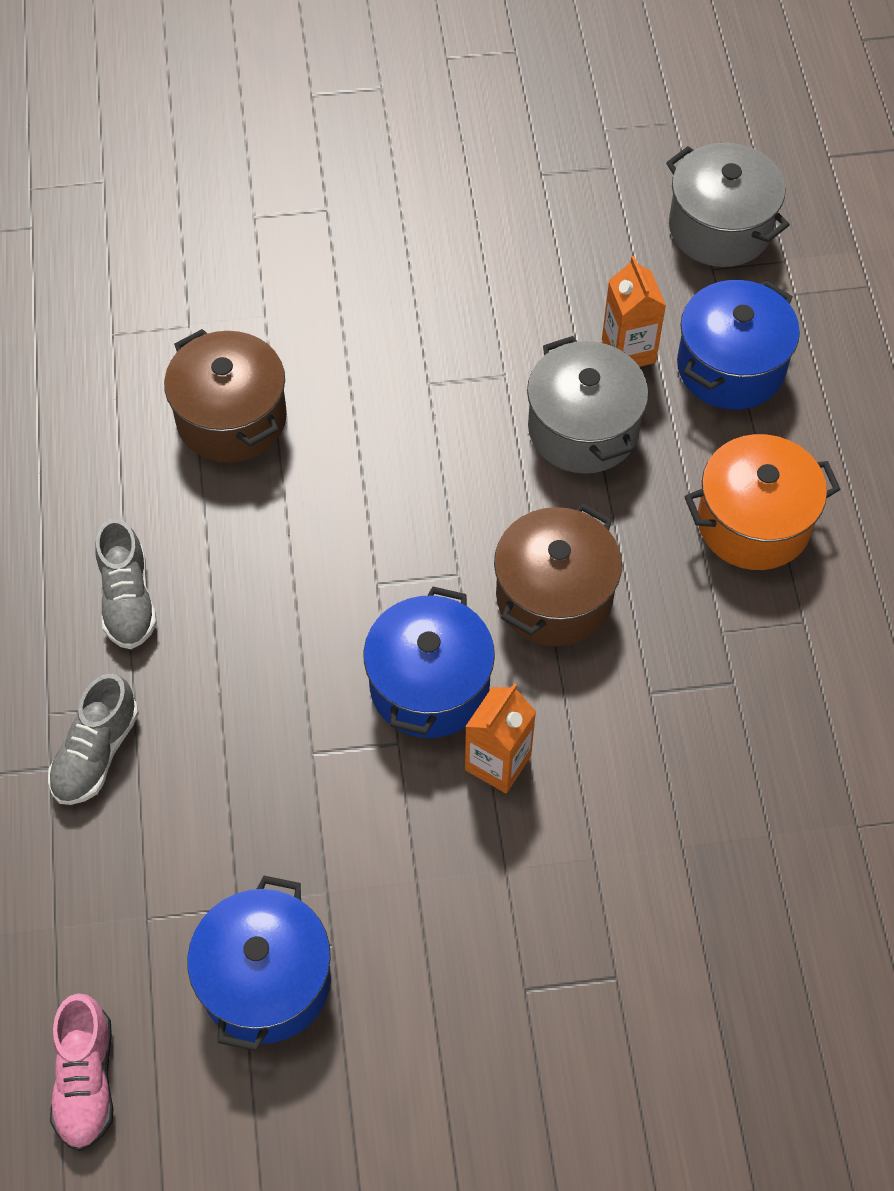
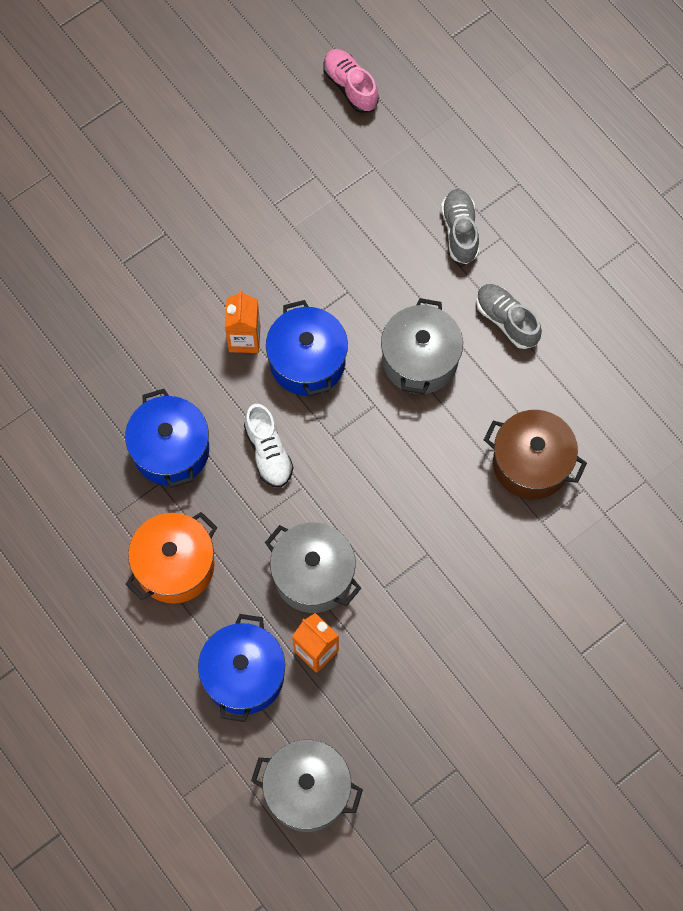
camera: 150 degrees right, 10 degrees up
(265, 980) = (296, 171): blue pot -> blue pot (171, 450)
(277, 609) = (420, 359): none -> grey pot
(554, 596) = (268, 452): brown pot -> white shoe

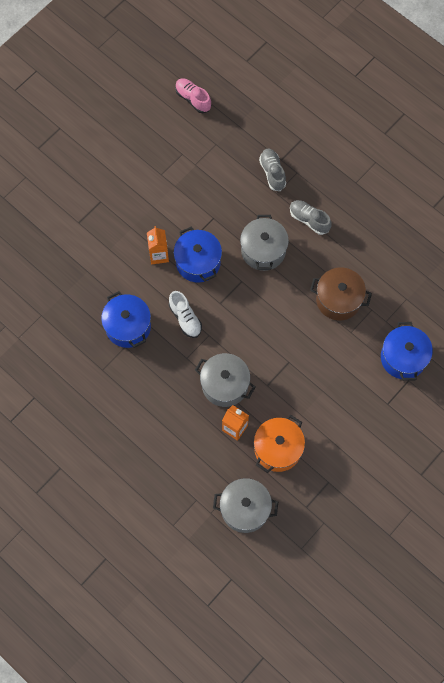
camera: 10 degrees left, 0 degrees up
(175, 566) = (143, 393): orange pot -> orange pot (278, 449)
(244, 675) = (195, 449): blue pot -> blue pot (403, 358)

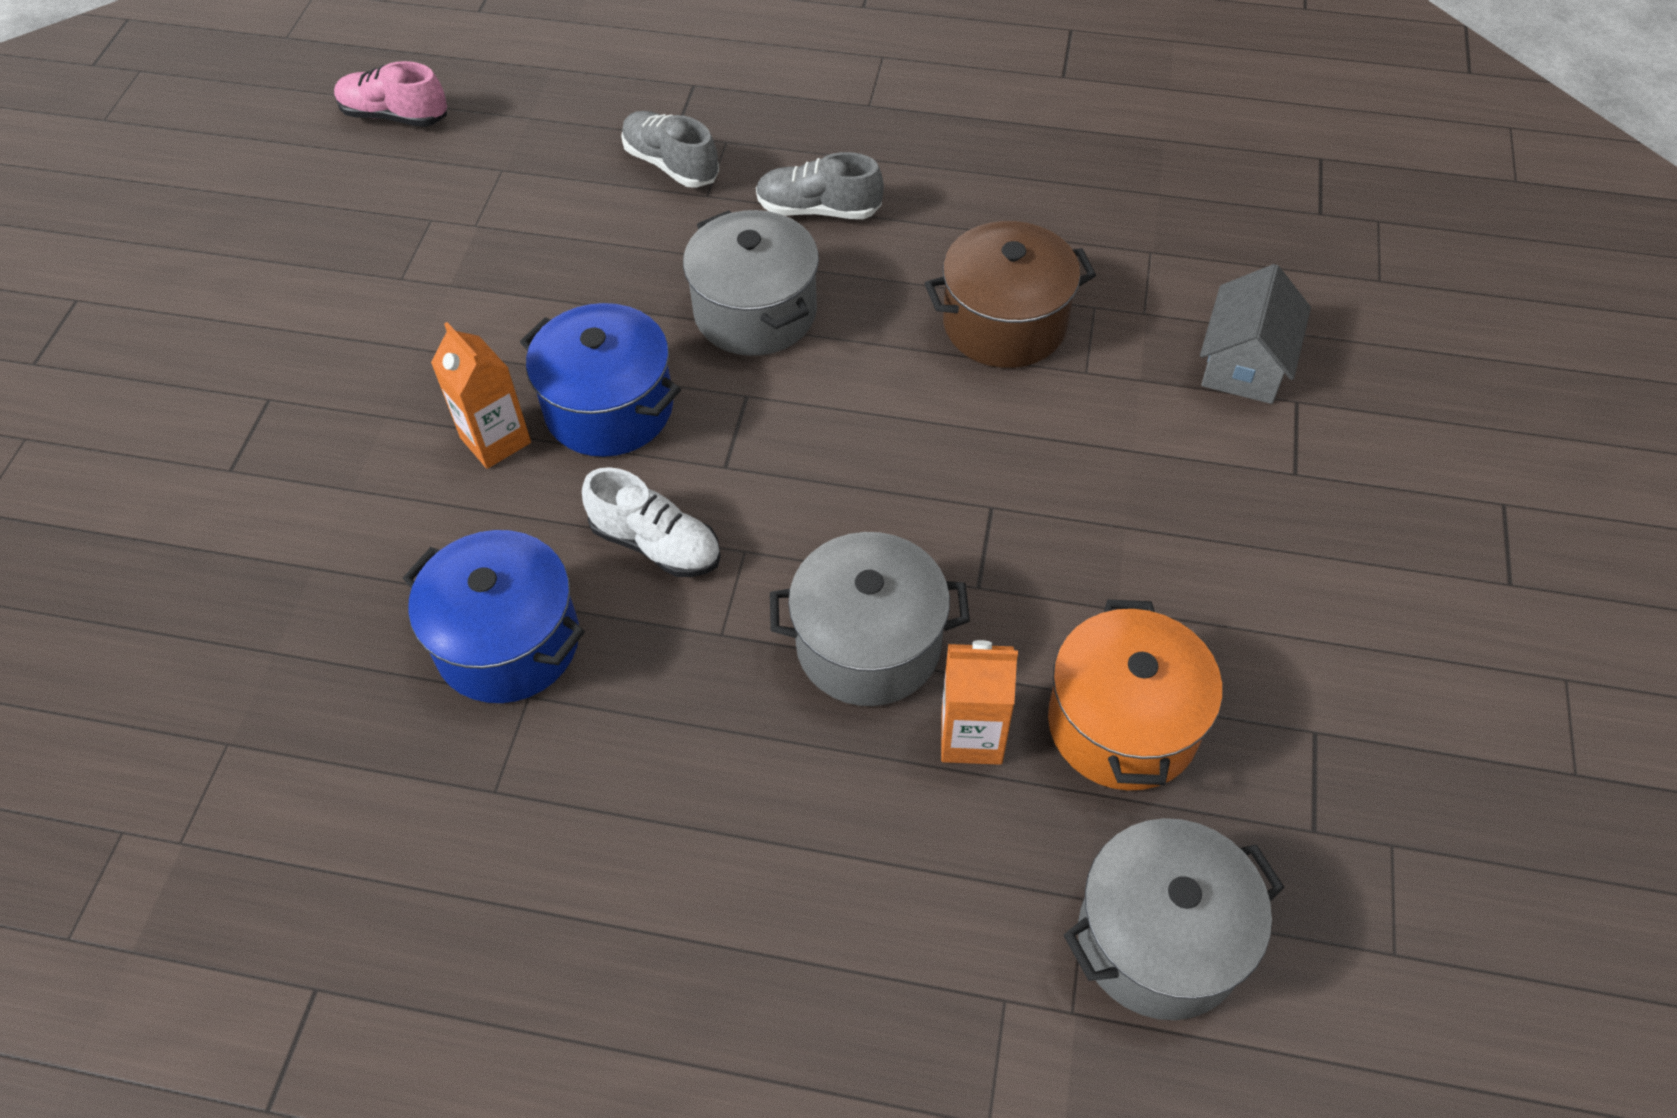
camera: 30 degrees left, 15 degrees down
(403, 358) = (1244, 363): blue pot -> grey house

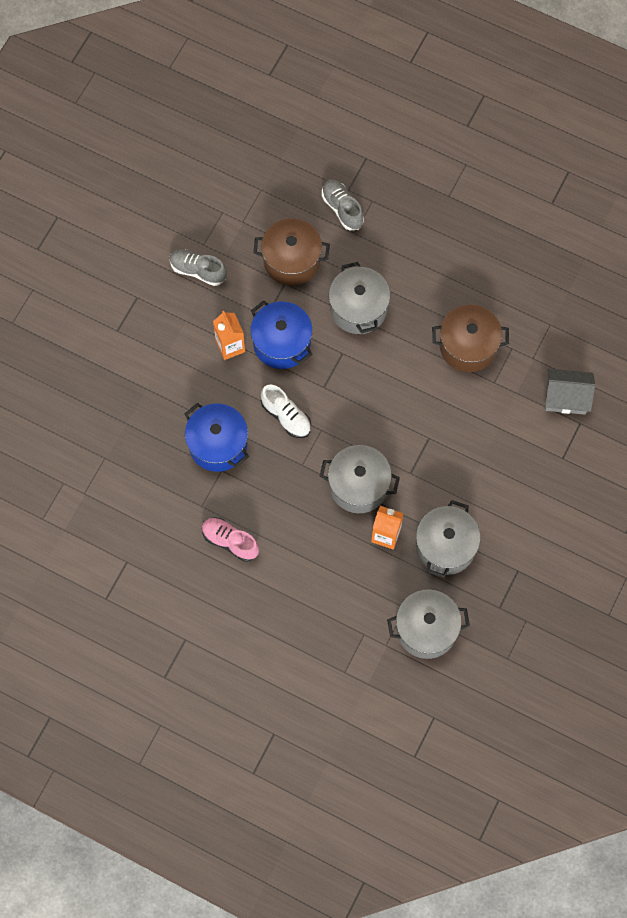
camera: 15 degrees right, 15 degrees up
(395, 116) = (216, 139): pink shoe -> pink shoe (230, 541)
(592, 264) = (291, 260): none -> brown pot
(818, 209) = (404, 256): grey shoe -> grey shoe (198, 270)
(1123, 724) = (445, 546): orange pot -> grey pot
(1244, 363) = (566, 397): grey house -> grey house turned 60 degrees clockwise

